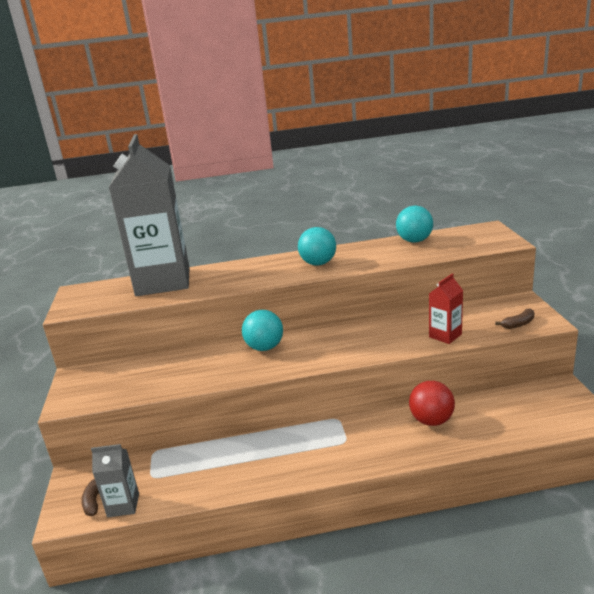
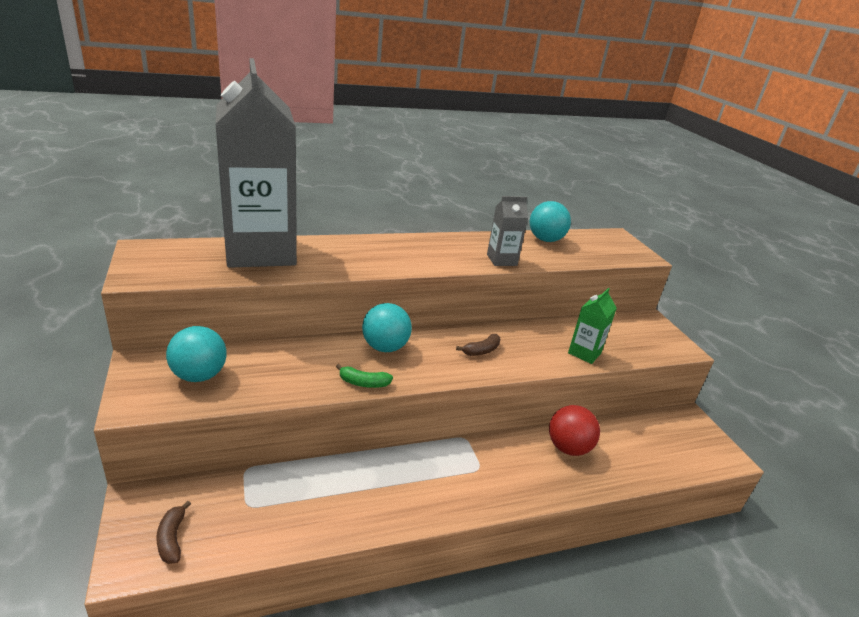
camera: 15 degrees left, 5 degrees up
(123, 505) = (214, 547): grey carton -> grey carton (501, 260)
(241, 375) = (363, 383): none -> green banana
(318, 263) = (447, 253): turquoise ball -> turquoise ball (199, 375)
(445, 335) = (584, 353): red carton -> green carton
(518, 324) = (655, 347): brown banana -> brown banana (481, 351)

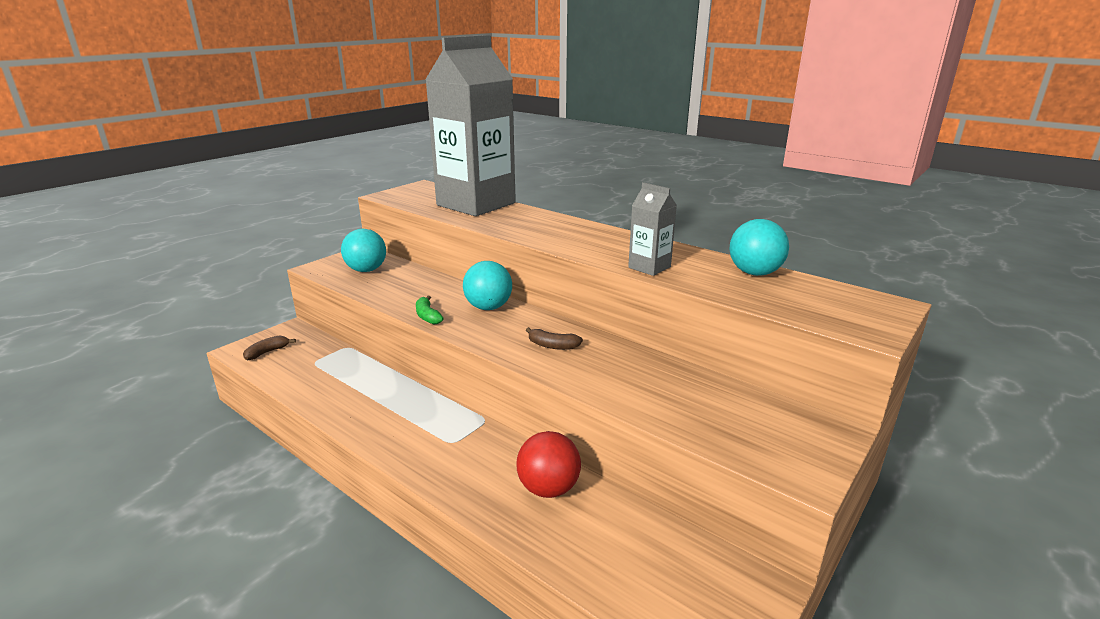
camera: 60 degrees right, 5 degrees down
(584, 353) = (649, 401): green carton -> none

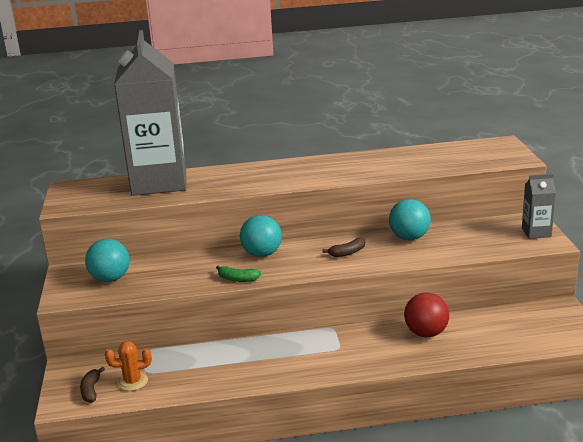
camera: 45 degrees left, 0 degrees up
(294, 363) = (132, 382): none -> orange cactus
(649, 267) = (370, 173): grey carton -> grey carton (536, 232)
(754, 273) = (423, 153): turquoise ball -> turquoise ball (409, 237)

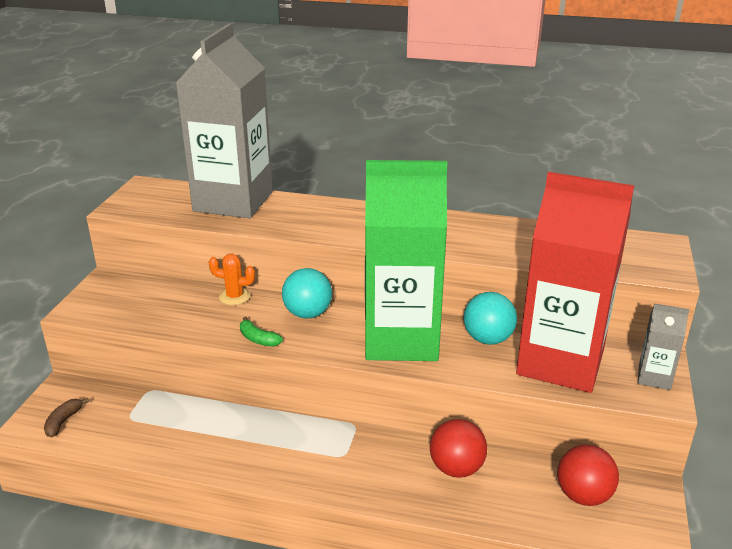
camera: 20 degrees right, 5 degrees up
(110, 279) = (137, 300): turquoise ball -> none
(132, 382) = (108, 425): orange cactus -> orange cactus (234, 296)
(347, 253) = (401, 339): brown banana -> green carton
(469, 239) = (560, 362): none -> red carton
(521, 324) = (583, 495): none -> red ball

